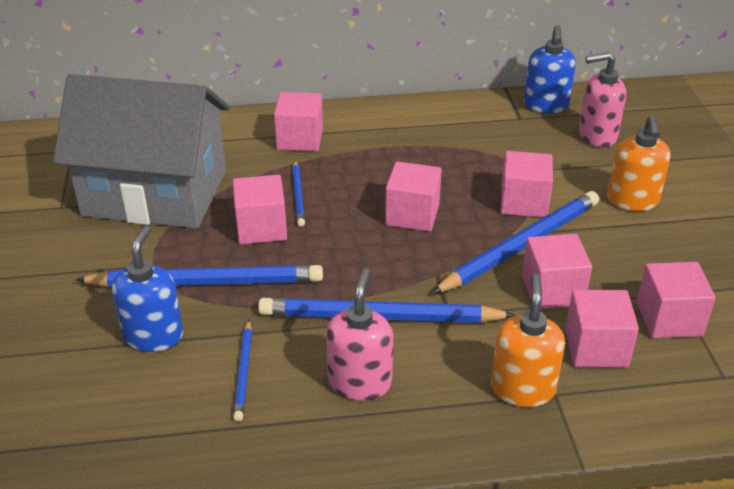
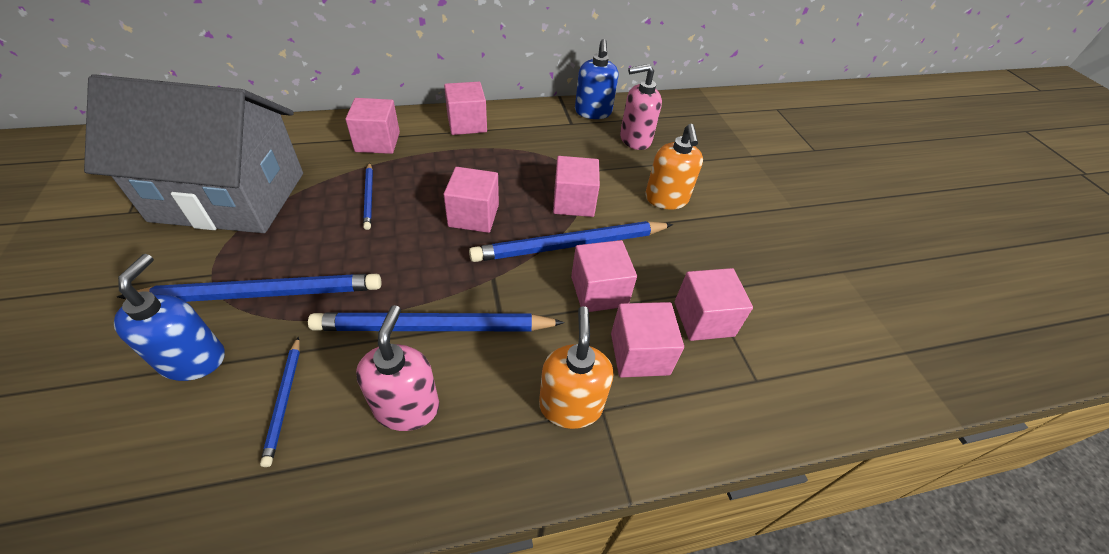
camera: 10 degrees left, 10 degrees up
(261, 228) = (328, 231): pink cube -> pink cube (467, 124)
(520, 246) = (570, 245): blue pencil -> blue pencil turned 150 degrees counterclockwise

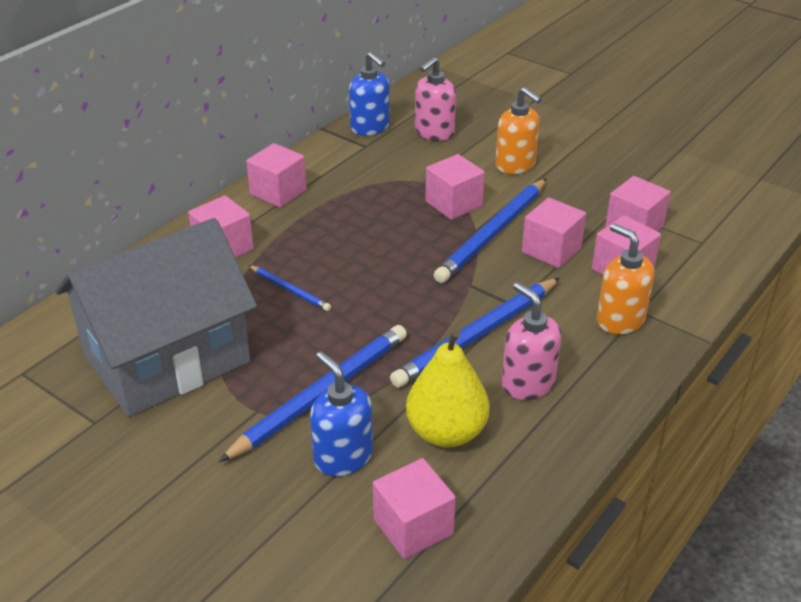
camera: 35 degrees left, 10 degrees down
(284, 401) = (446, 432): blue pencil -> yellow pear
(473, 216) = (394, 255): pink cube -> pink cube (413, 527)

